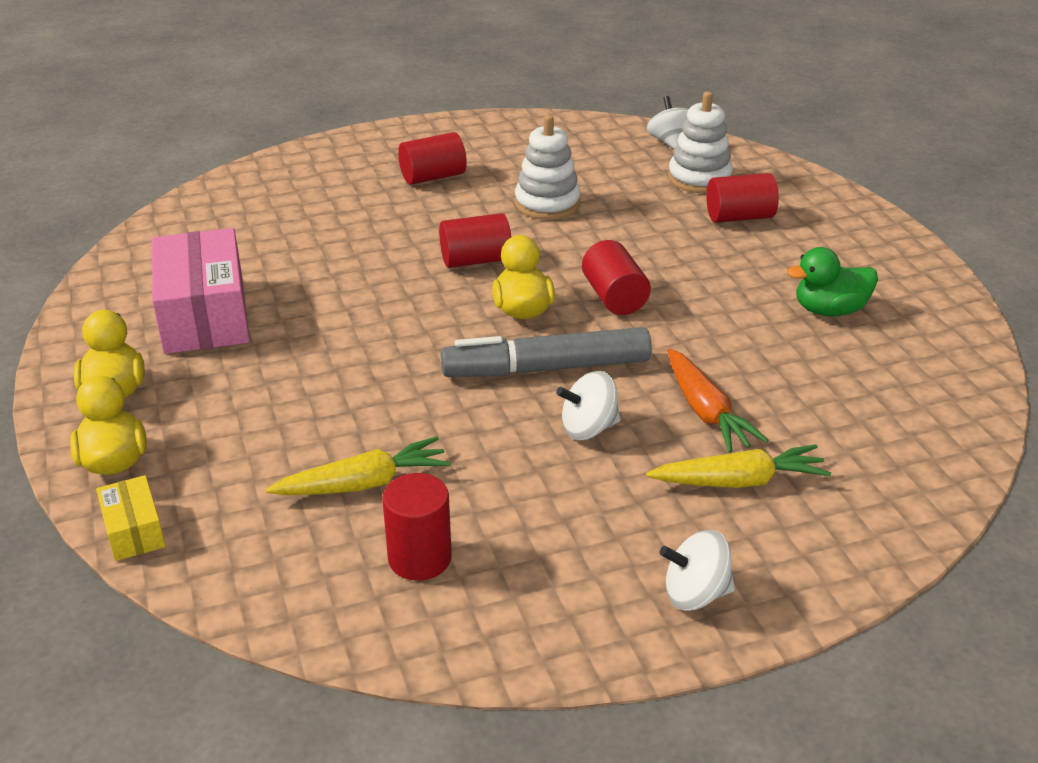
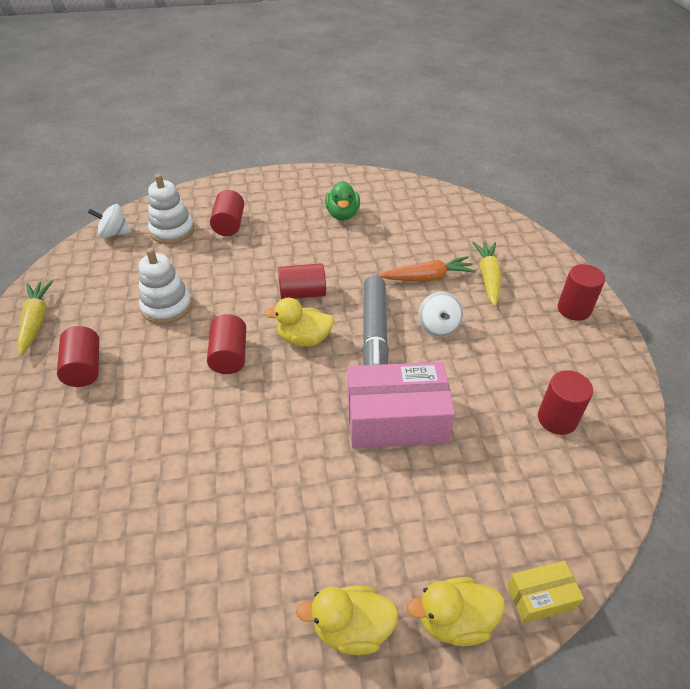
camera: 80 degrees left, 10 degrees up
(204, 315) = (247, 552): pink box -> pink box (396, 419)
(362, 484) = (487, 444): yellow carrot -> yellow carrot (36, 321)
(695, 594) = (574, 309): white spinning top -> red cylinder

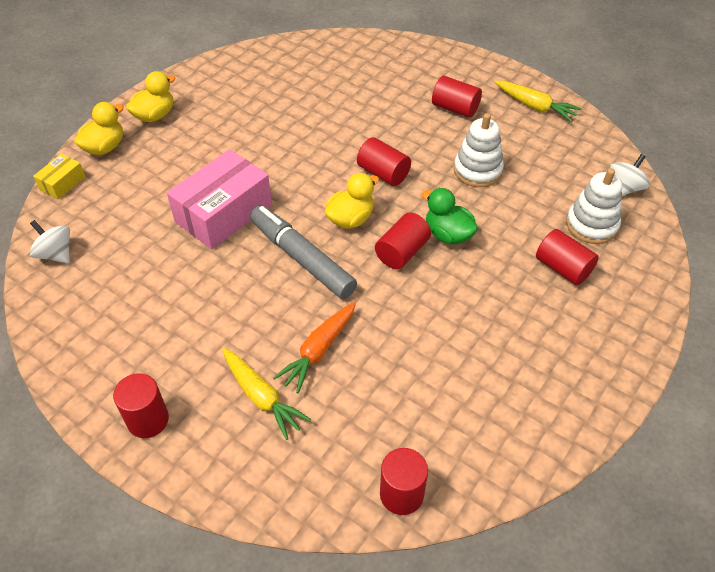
camera: 135 degrees right, 5 degrees up
(342, 214) = (489, 367): green duck -> green duck (448, 234)
(438, 327) = (260, 304): white spinning top -> white spinning top (56, 254)
(557, 419) = (105, 291): red cylinder -> red cylinder (401, 494)

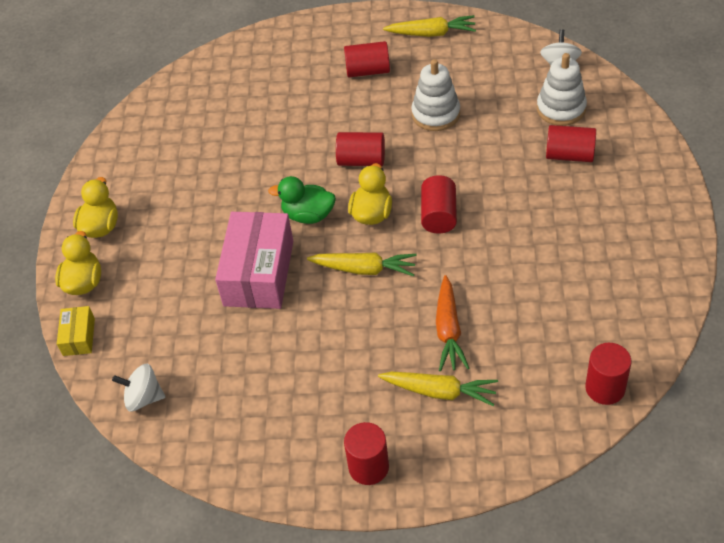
camera: 30 degrees left, 0 degrees up
(302, 258) = (364, 269): grey marker -> yellow carrot
(448, 234) = (461, 180): green duck -> green duck (308, 215)

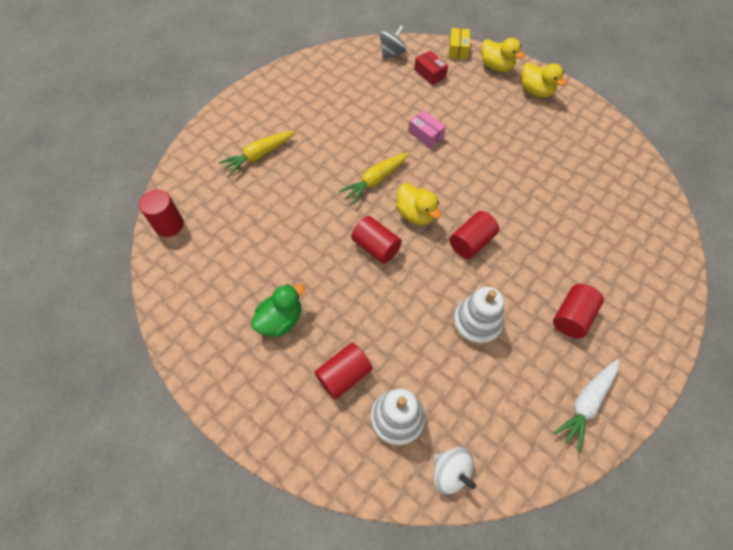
camera: 125 degrees right, 10 degrees up
(79, 337) = (458, 49): yellow box -> yellow box turned 60 degrees clockwise
(143, 398) = (392, 53): white spinning top -> grey spinning top
(151, 334) = (430, 73): none -> red box
(258, 273) = (425, 134): pink box -> pink box, size x0.48
(308, 215) = (448, 183): green duck -> green duck (281, 320)
(368, 467) = (256, 103): red cylinder -> none
(431, 33) = (586, 403): yellow carrot -> white carrot
(448, 330) = (289, 187): orange carrot -> none

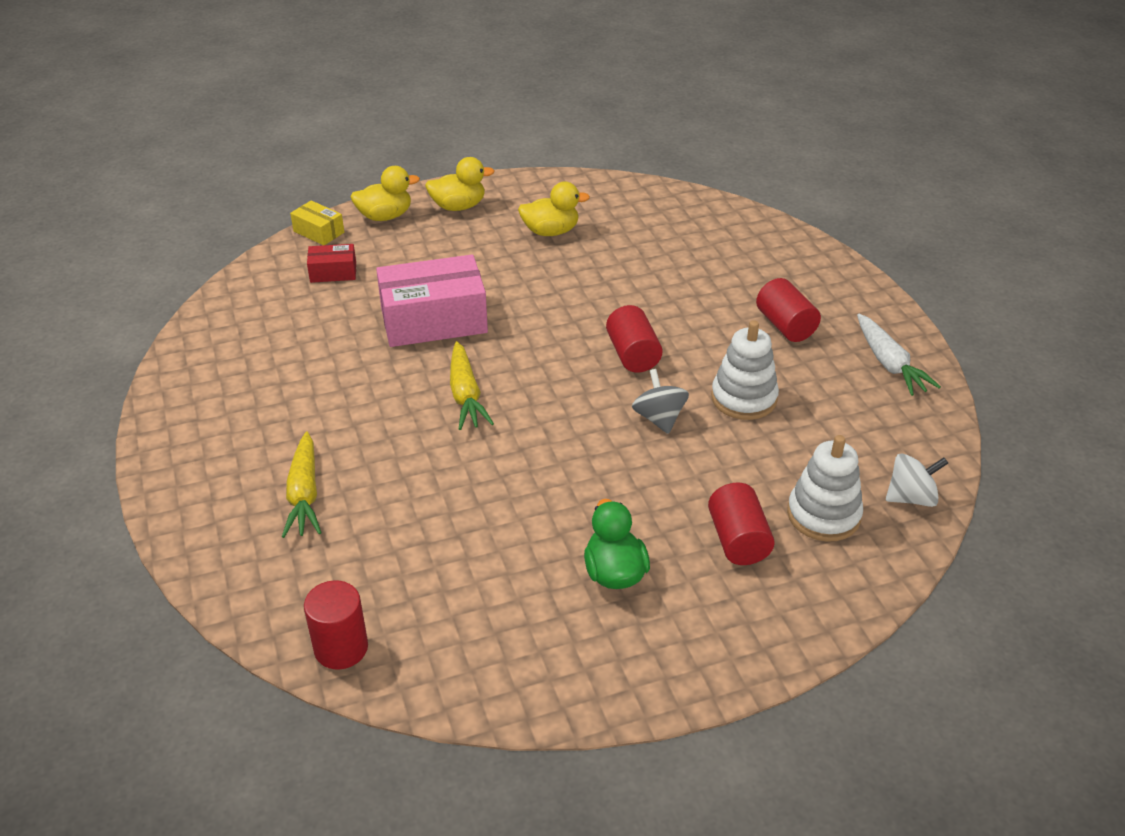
camera: 60 degrees left, 20 degrees down
(376, 247) = (573, 437): red cylinder -> none
(392, 53) = (255, 288): grey spinning top -> grey spinning top (659, 418)
(415, 214) = (552, 382): yellow duck -> yellow duck (551, 231)
(425, 134) = (433, 320): pink box -> pink box, size x2.07

